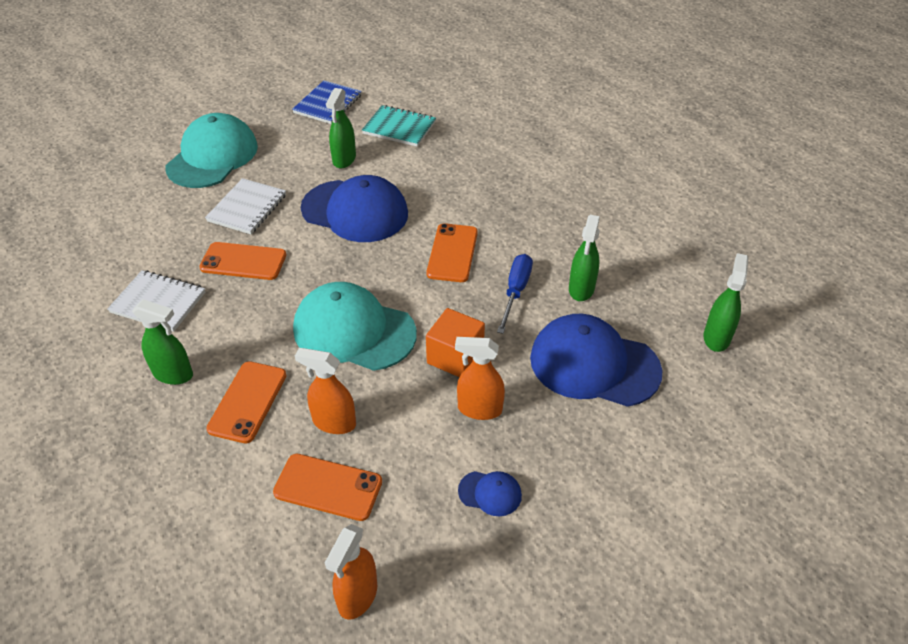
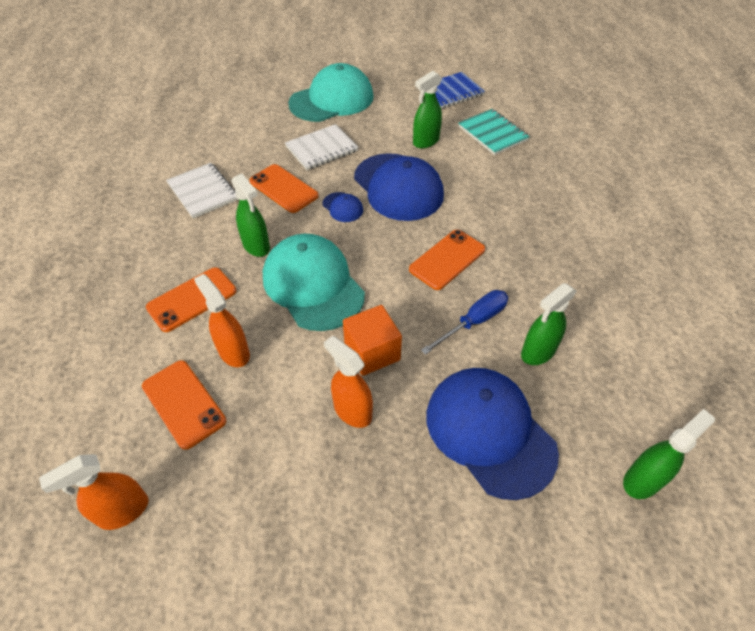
camera: 35 degrees right, 5 degrees up
(173, 374) = (165, 250): green spray bottle -> green spray bottle (256, 246)
(490, 493) = (296, 494): blue cap -> blue cap (342, 207)

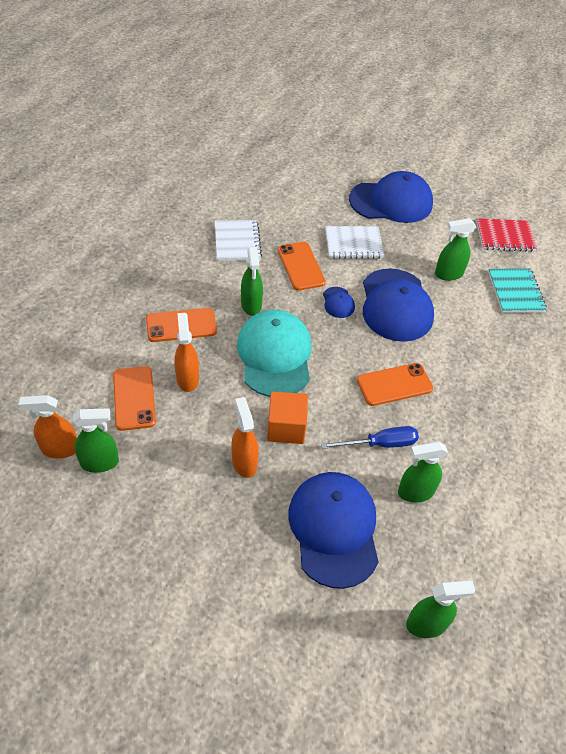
camera: 25 degrees right, 0 degrees up
(185, 500) = (100, 462): none -> green spray bottle
(332, 100) = (391, 202): turquoise cap -> blue cap
(450, 92) = (505, 236): blue notebook -> red notebook

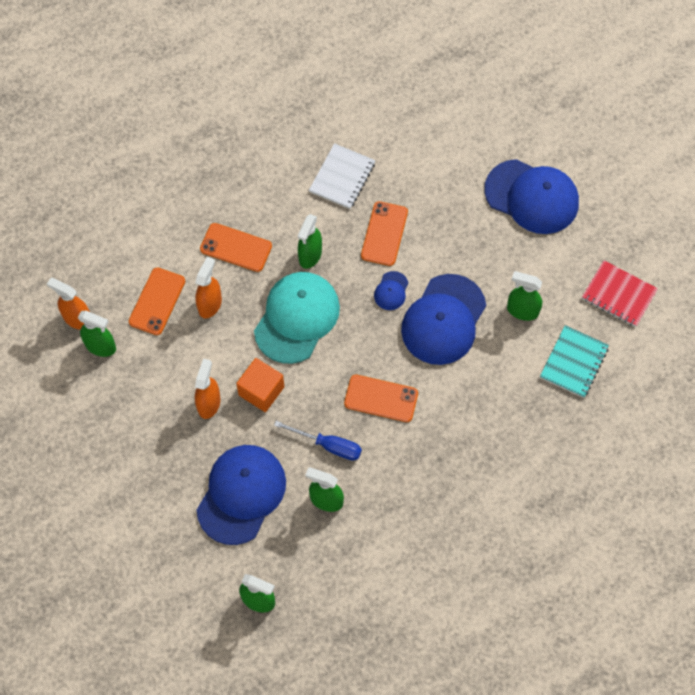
camera: 35 degrees right, 15 degrees up
(353, 244) = (454, 231): white notebook -> none

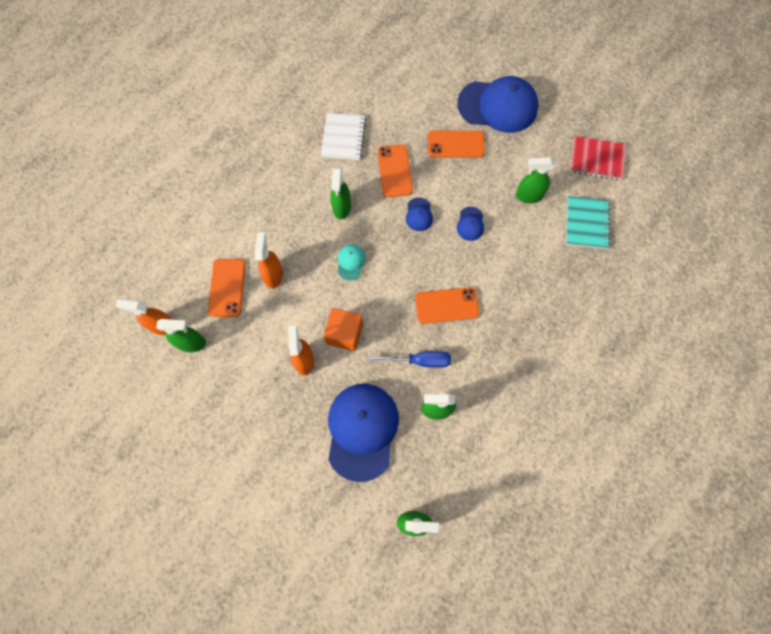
camera: 20 degrees left, 5 degrees up
(236, 247) = (278, 221): orange phone -> orange phone (456, 144)
(297, 318) = (350, 262): turquoise cap -> turquoise cap, size x0.43
(443, 320) = (470, 224): blue cap -> blue cap, size x0.43

